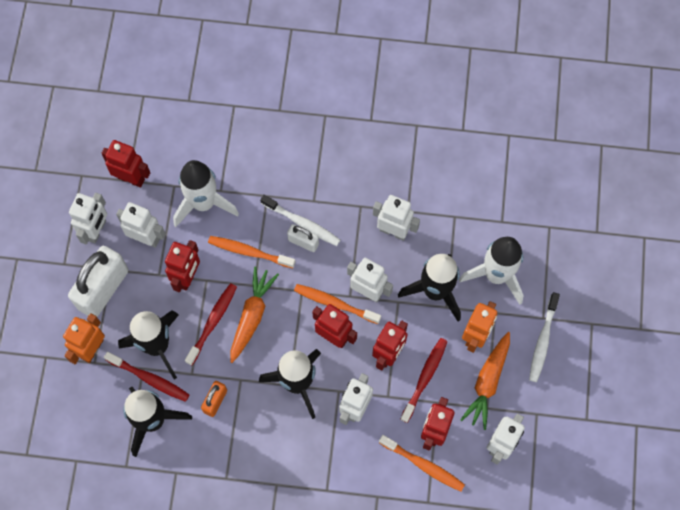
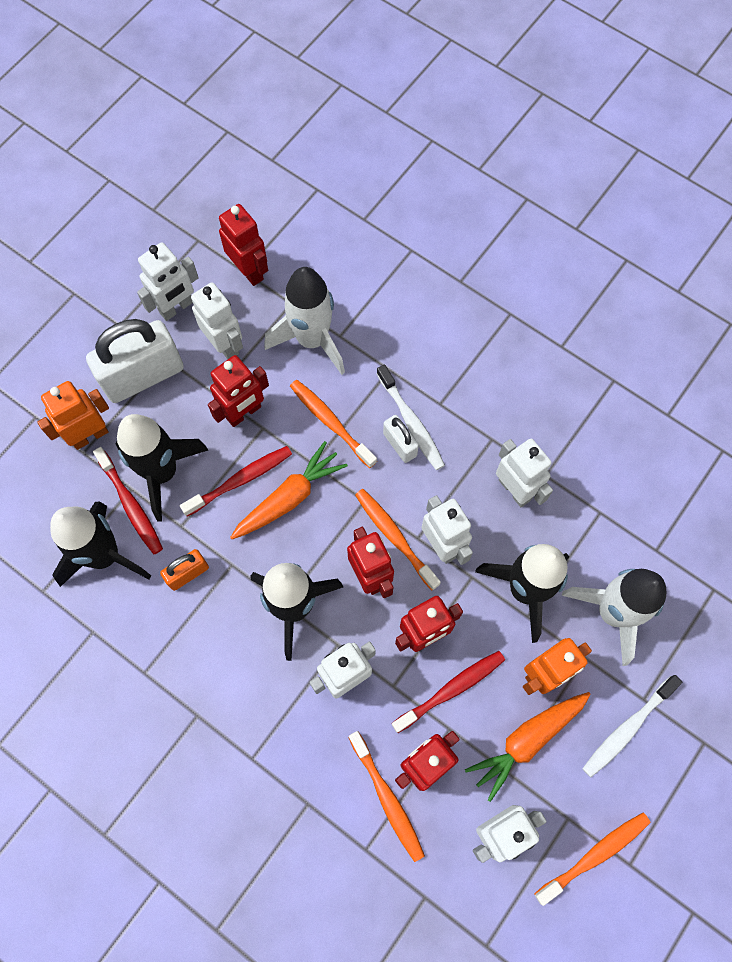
camera: 30 degrees right, 0 degrees up
(563, 426) = (594, 855): none -> orange toothbrush

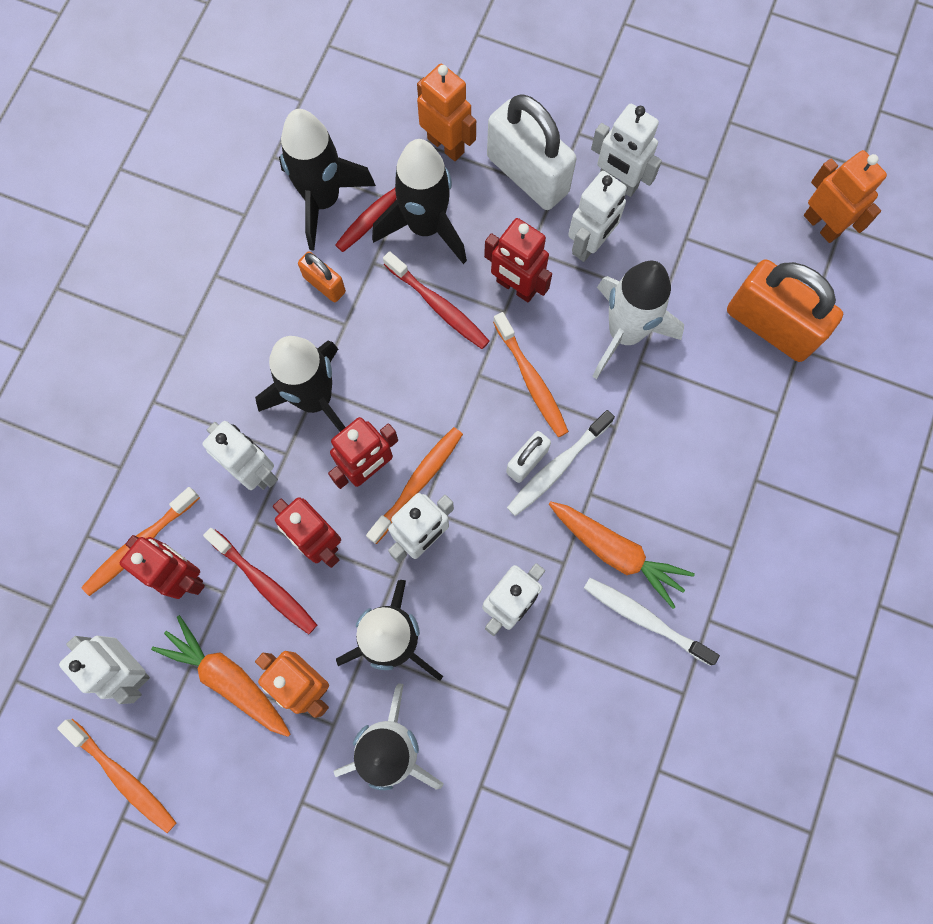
camera: 75 degrees right, 5 degrees up
(249, 271) = (688, 243): red robot -> none
(266, 172) = (822, 225): none -> orange robot
(289, 497) = (432, 361): orange carrot -> orange carrot (616, 552)
(330, 422) = (531, 380): orange toothbrush -> orange toothbrush turned 120 degrees clockwise
(339, 233) = (770, 326): none -> orange padlock
(627, 728) = (265, 789): white toothbrush -> white toothbrush (645, 619)

